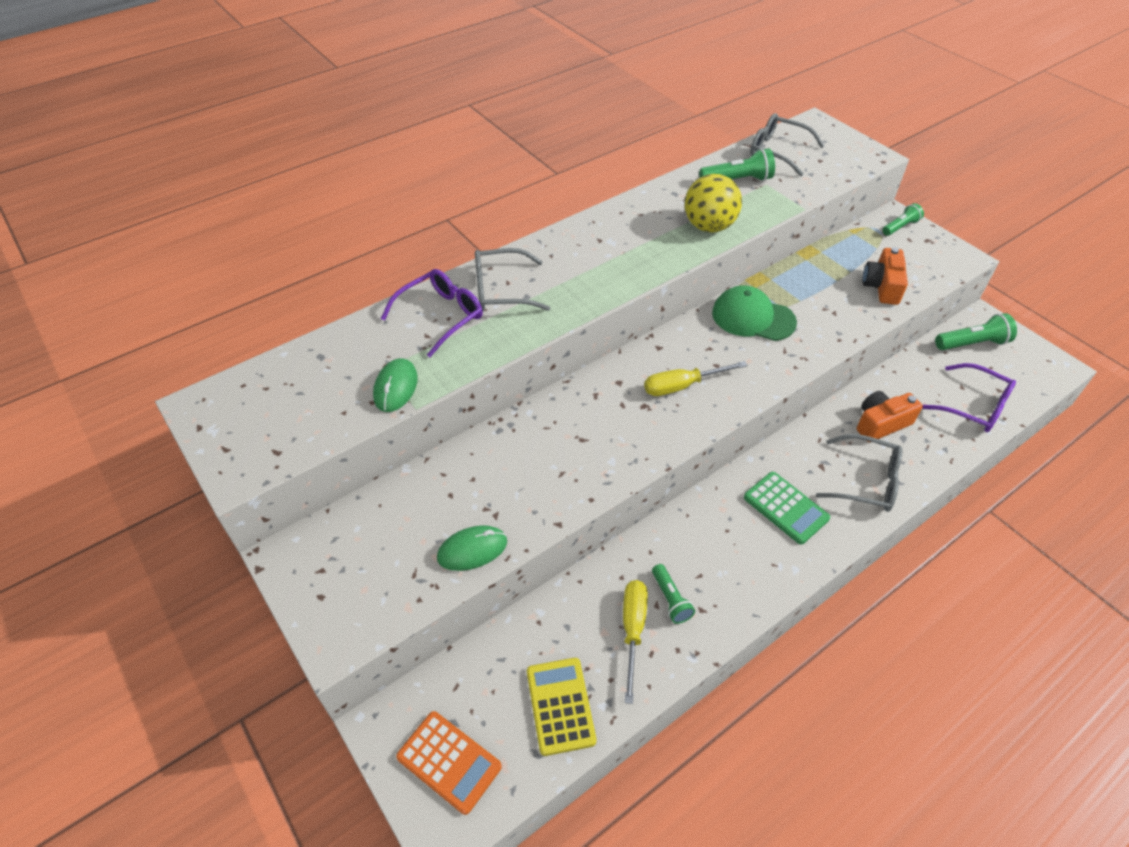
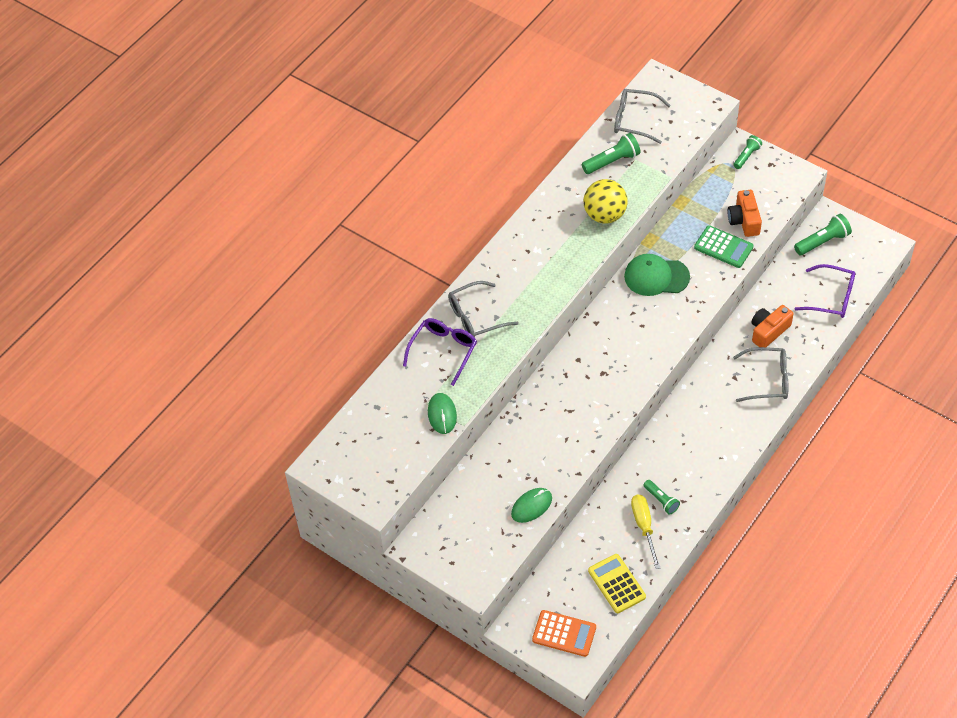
camera: 15 degrees left, 5 degrees up
(682, 386) = (623, 349): yellow screwdriver -> none
(786, 508) = (718, 416): green calculator -> green calculator (723, 247)

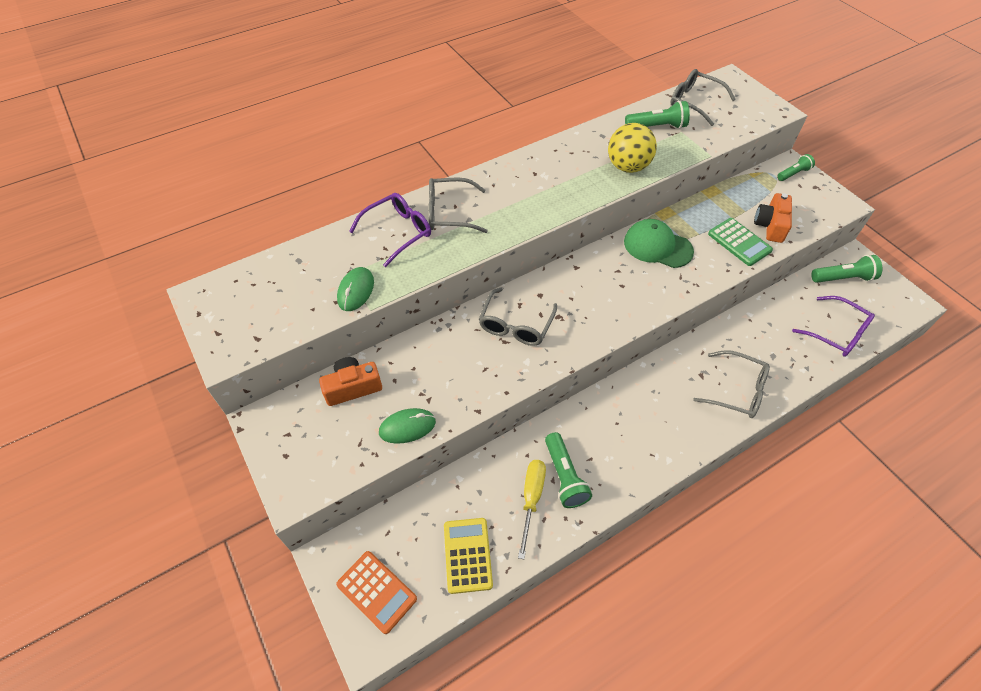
camera: 20 degrees right, 0 degrees up
(572, 393) = (516, 325): none -> grey glasses
(661, 500) = (564, 476): green flashlight -> green flashlight, size x1.53
(768, 331) = (756, 342): orange camera -> orange camera (352, 387)

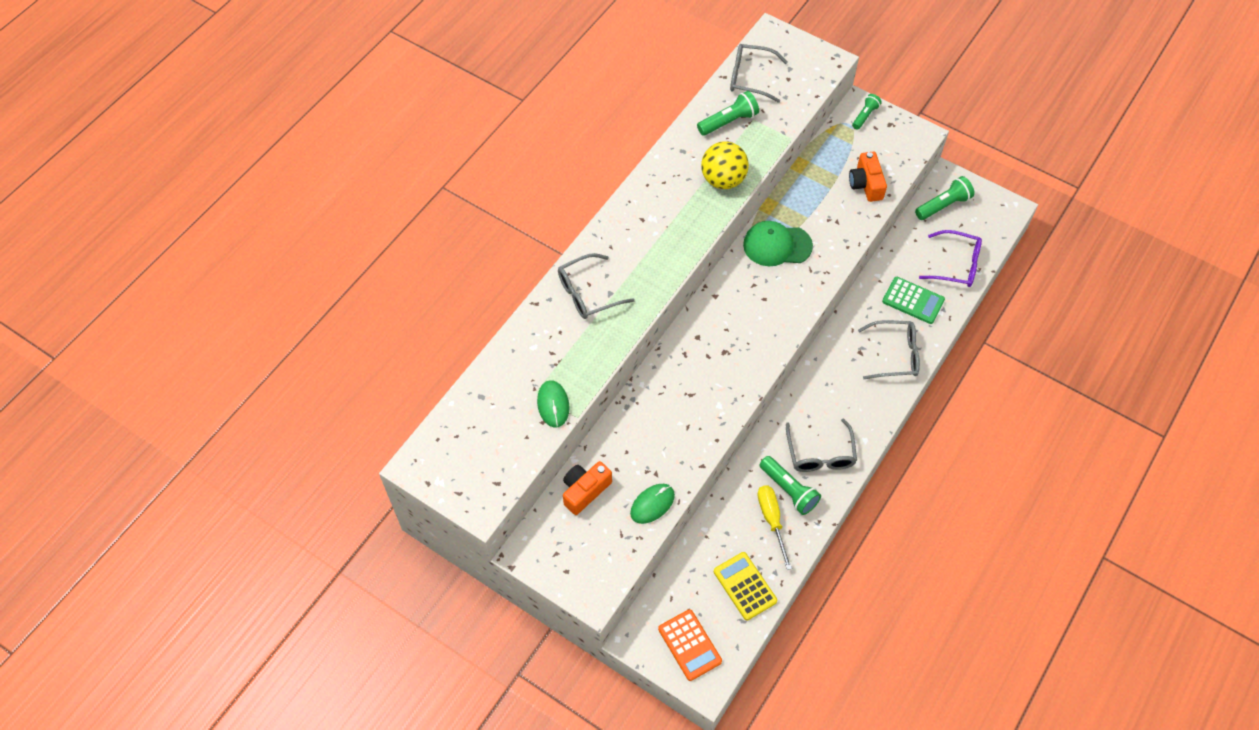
camera: 25 degrees left, 5 degrees up
(377, 591) = (689, 645): orange calculator -> orange calculator turned 45 degrees clockwise
(398, 232) = (553, 332): purple glasses -> none
(516, 325) = (692, 375): grey glasses -> grey glasses (820, 454)
(739, 242) = (846, 213): green calculator -> green calculator (913, 300)

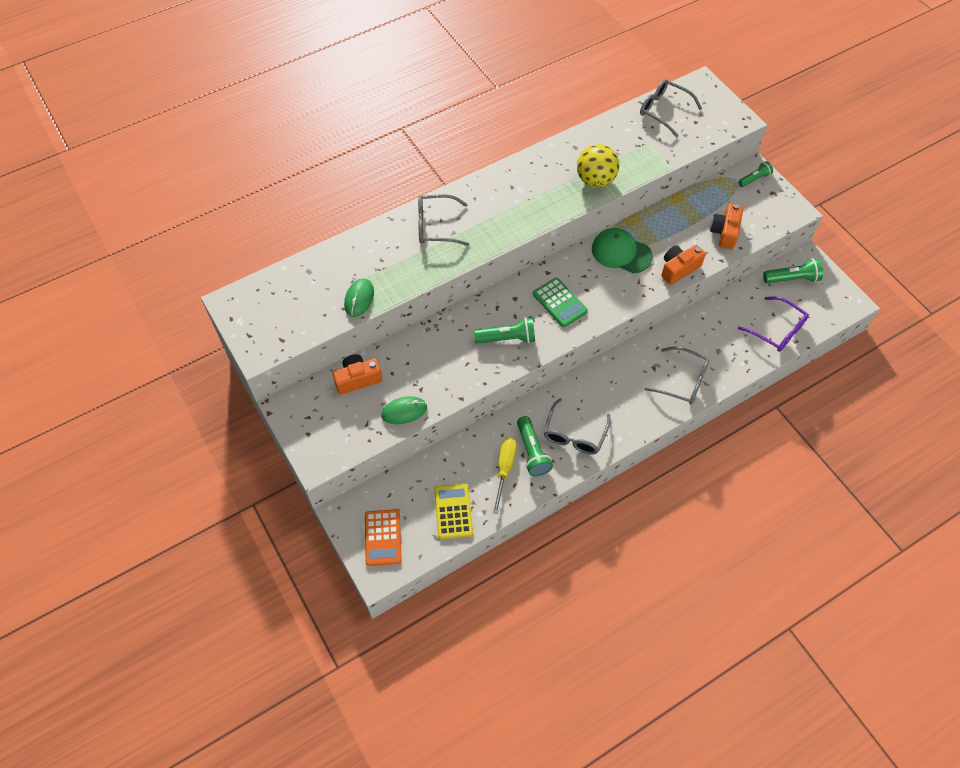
camera: 25 degrees right, 0 degrees up
(728, 121) = (626, 138): green flashlight -> green flashlight (507, 338)
(842, 241) = (678, 269): none -> orange camera
(913, 300) = (723, 344): green calculator -> green calculator (559, 303)

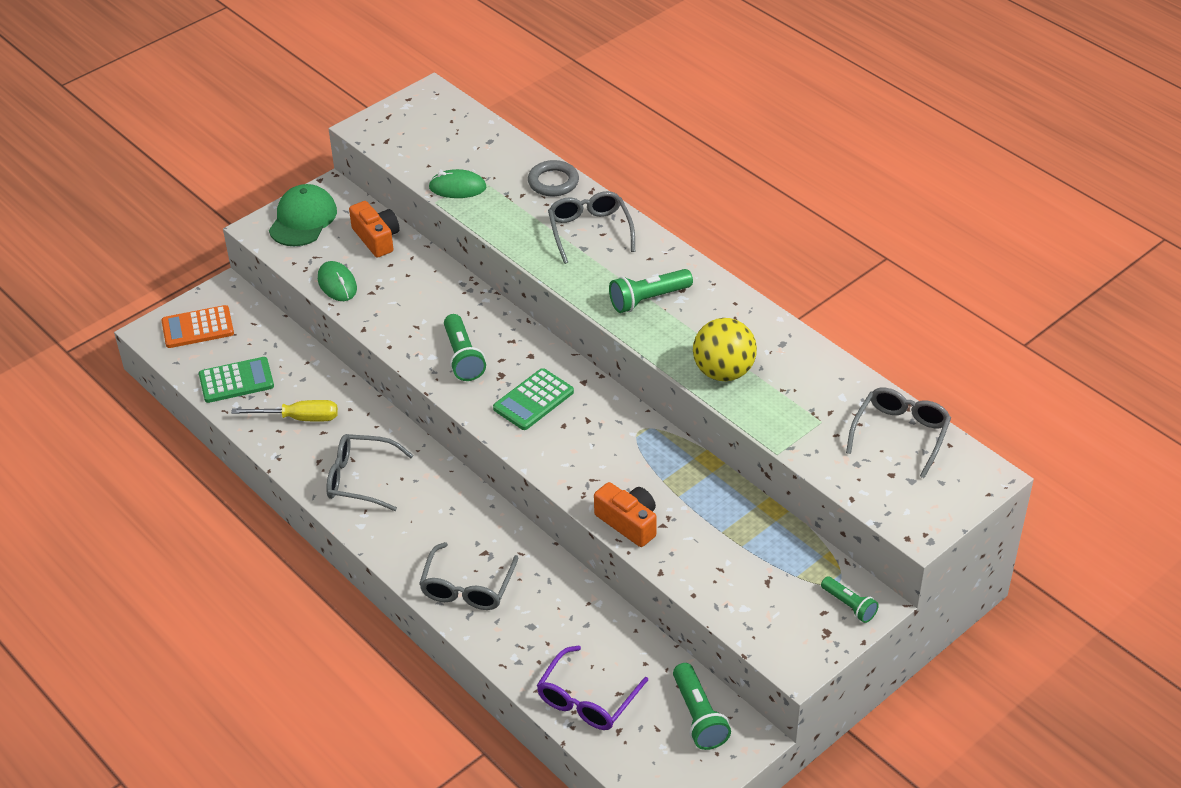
camera: 80 degrees right, 15 degrees down
(373, 239) = (553, 182): none -> grey ring
(453, 511) = (236, 381): yellow calculator -> green calculator
(532, 452) = (328, 441): green flashlight -> green flashlight (648, 299)
(621, 252) = (641, 455): green cap -> green cap (303, 219)
(725, 232) = (719, 573): orange camera -> none

